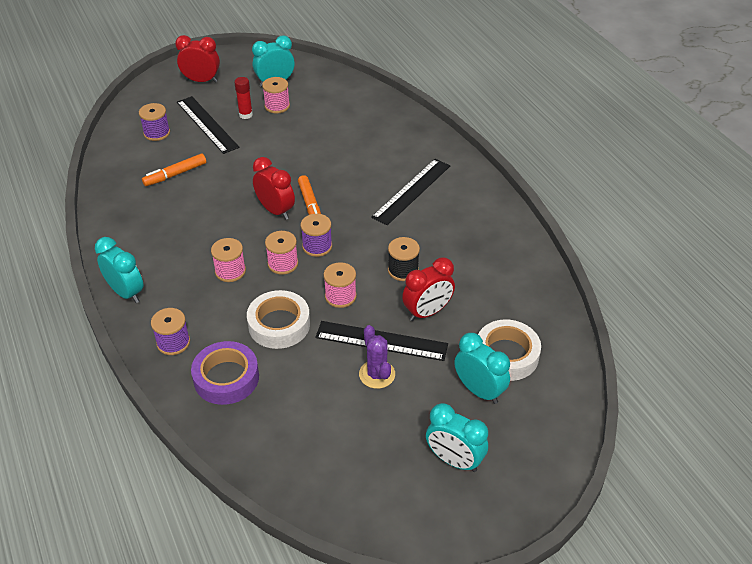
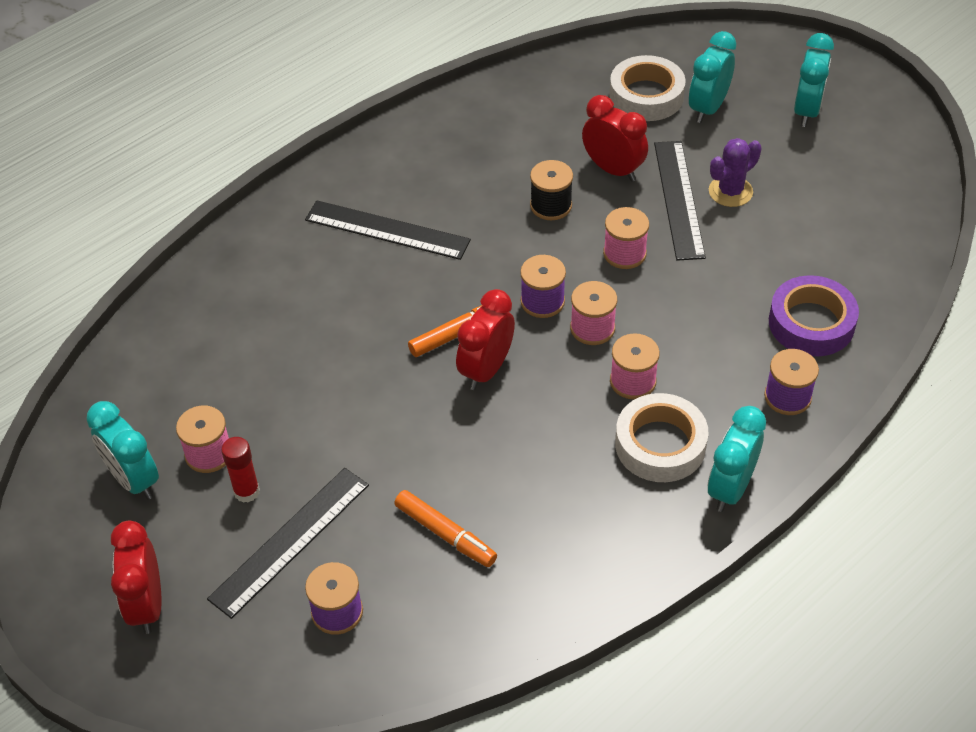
camera: 105 degrees left, 5 degrees up
(279, 324) = (702, 299): white tape -> white tape (660, 444)

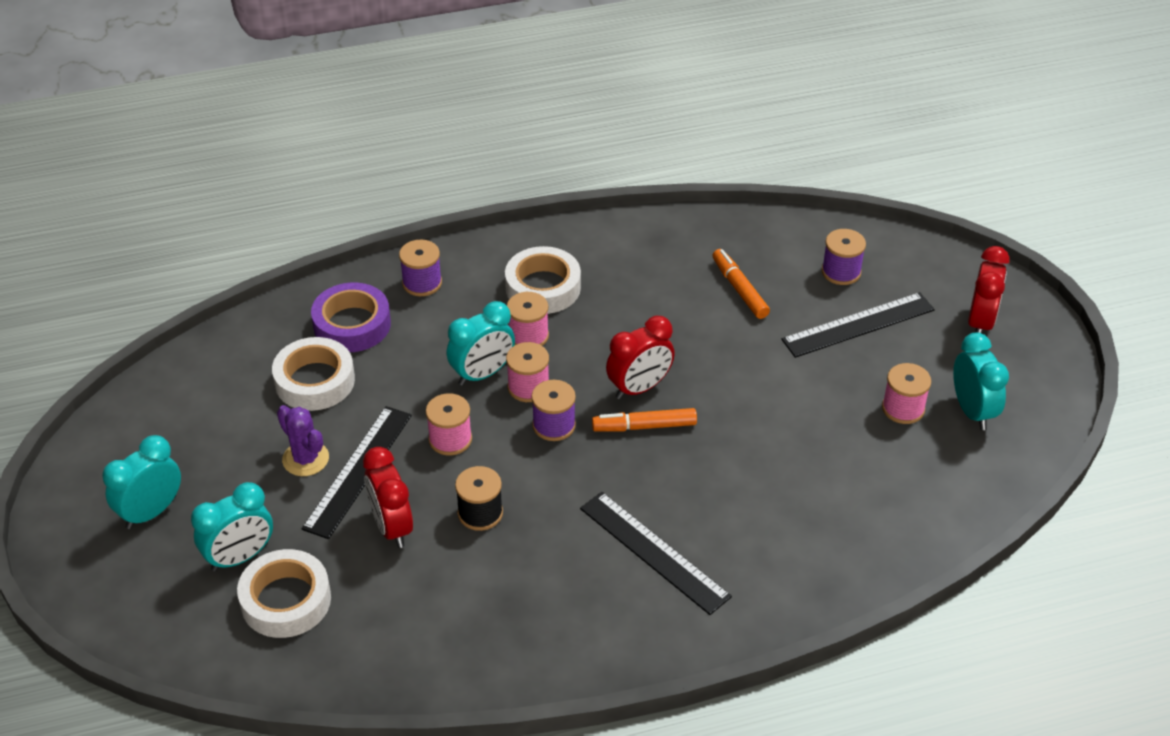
camera: 155 degrees left, 5 degrees down
(246, 491) = (880, 369): red glue stick -> none
(730, 191) = (305, 459): purple cactus -> purple cactus turned 60 degrees clockwise
(730, 488) = (516, 245): turquoise clock -> turquoise clock (482, 374)
(789, 257) = (315, 381): none -> white tape

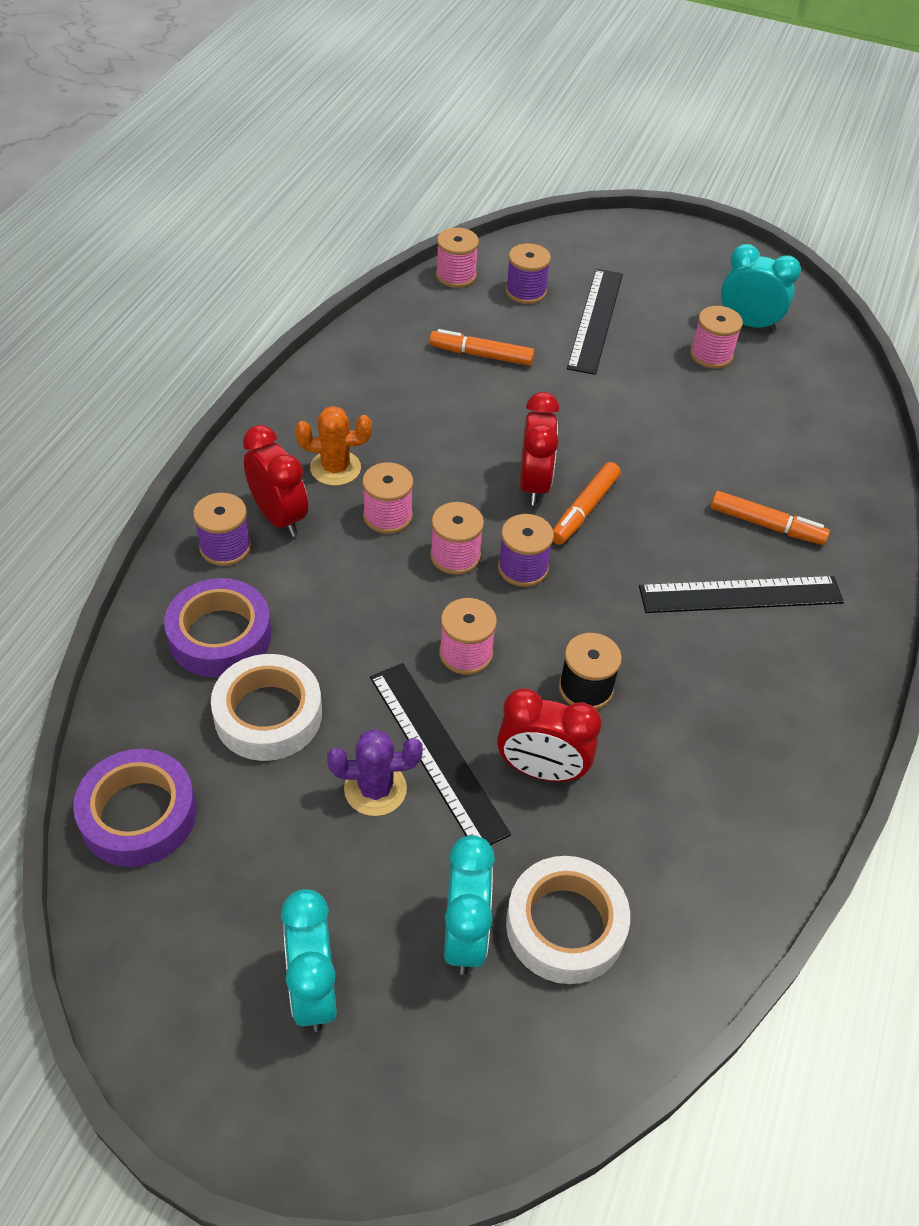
camera: 55 degrees left, 5 degrees up
(198, 373) = (138, 814): none -> purple tape
(482, 374) = (402, 577): turquoise clock -> none
(543, 287) = (335, 468): white tape -> orange cactus
(744, 532) = (766, 525): none -> orange marker
(810, 228) = (456, 275): none -> pink spool
(980, 322) = (660, 262): red clock -> red clock (279, 517)

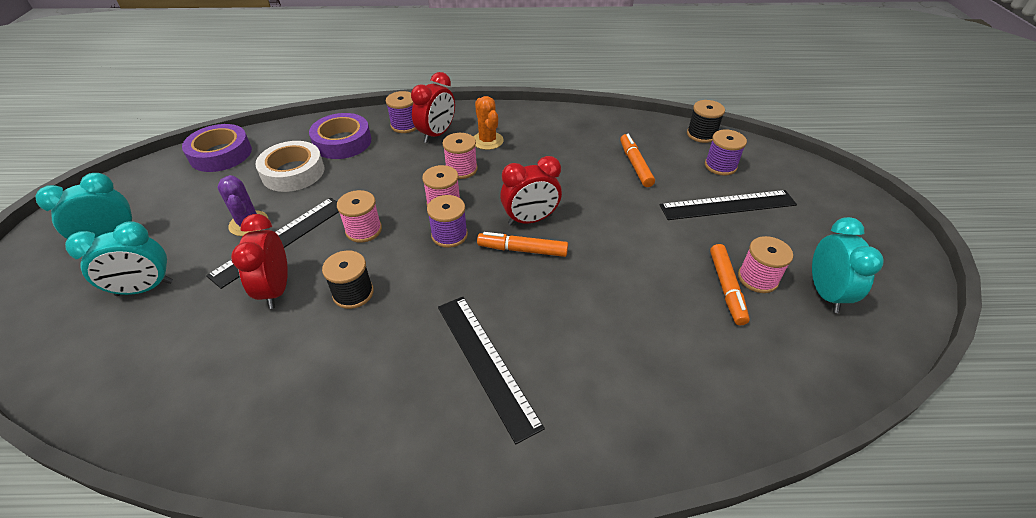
camera: 70 degrees right, 5 degrees down
(456, 275) = (701, 134): pink spool -> black spool
(565, 925) = (150, 334): white tape -> none
(766, 525) = (578, 363): orange marker -> orange marker (726, 288)

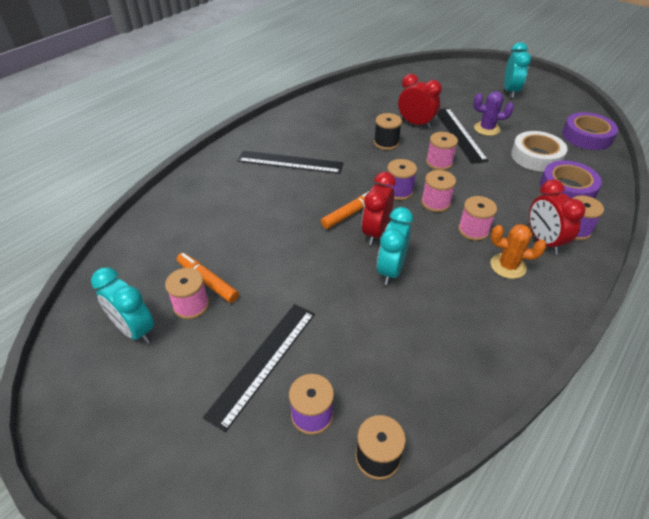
camera: 130 degrees right, 0 degrees up
(145, 288) = (456, 94): turquoise clock -> turquoise clock (390, 270)
(635, 165) = (380, 342): orange marker -> none

